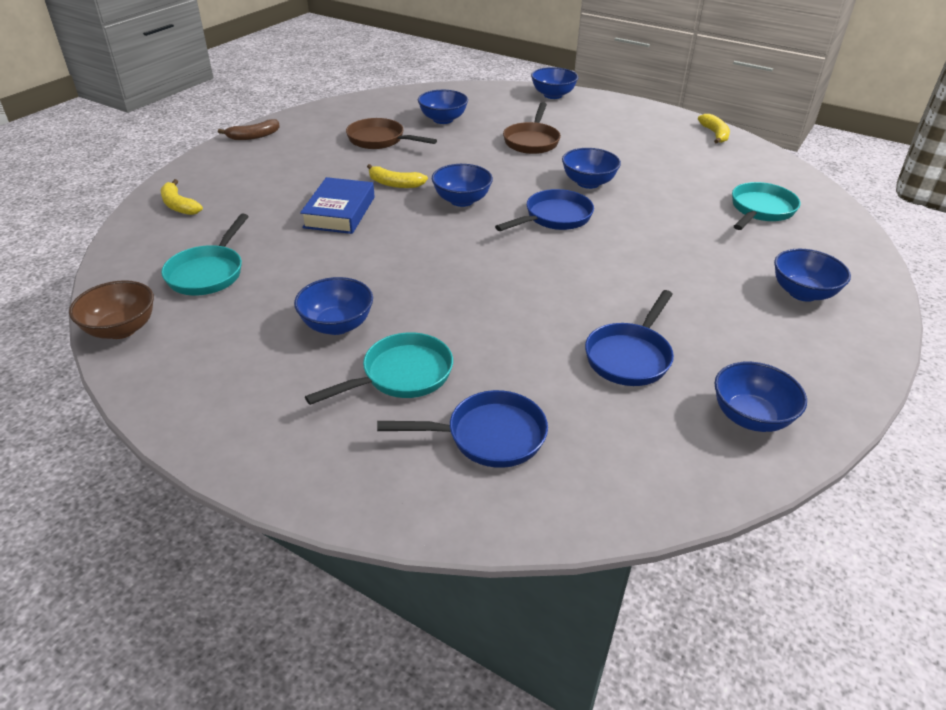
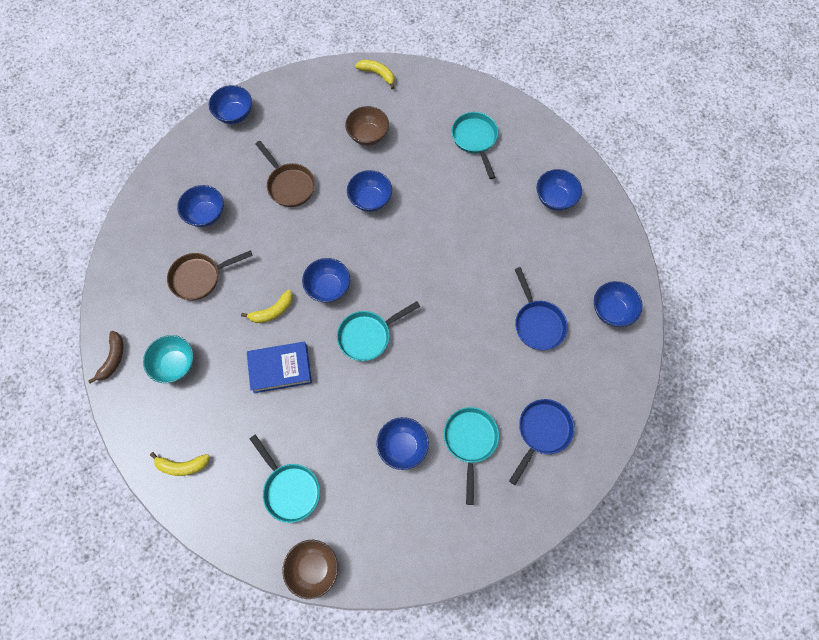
camera: 50 degrees left, 30 degrees up
(281, 162) = (175, 364): none -> turquoise bowl
(339, 212) = (280, 369): blue book -> blue book turned 60 degrees counterclockwise
(441, 244) = (368, 335): none -> turquoise pan
(554, 217) = (392, 252): blue pan -> none
(649, 155) = (368, 135): none -> brown bowl

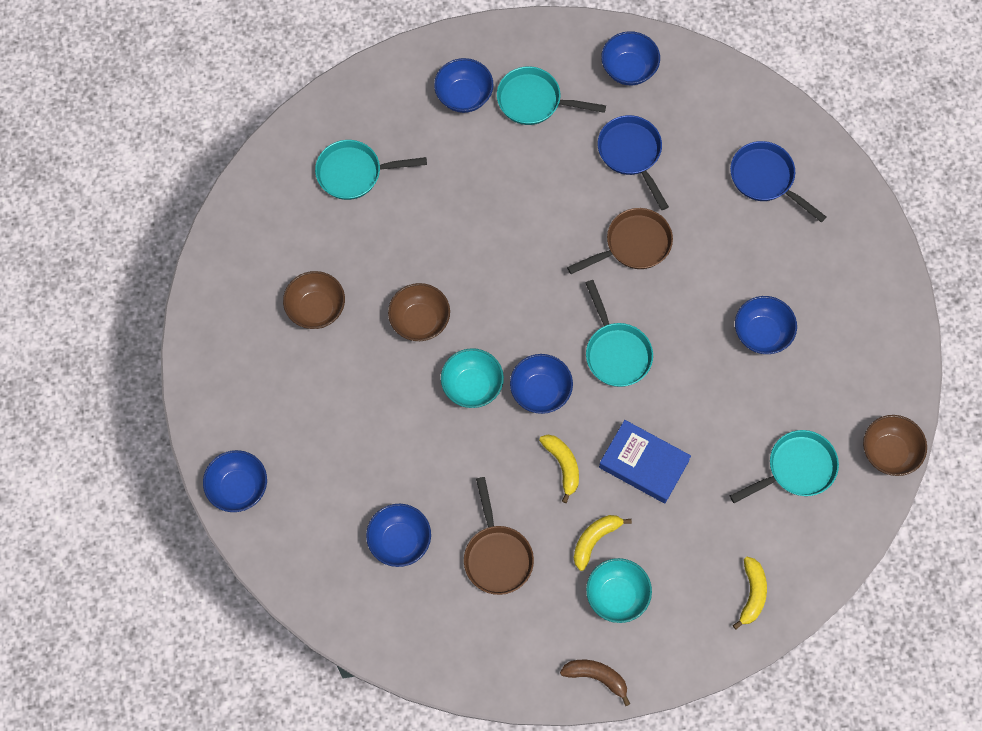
camera: 80 degrees left, 0 degrees up
(280, 369) = (644, 464): blue book -> blue book turned 60 degrees counterclockwise
(289, 185) = (375, 423): brown pan -> brown pan (633, 245)
(326, 241) = (472, 386): none -> turquoise bowl
(370, 199) = (420, 321): blue bowl -> brown bowl
(377, 74) = (215, 280): yellow banana -> yellow banana (595, 540)
(470, 441) = (766, 258): turquoise pan -> turquoise pan (534, 101)
(537, 323) = (631, 154): blue pan -> blue pan turned 105 degrees counterclockwise

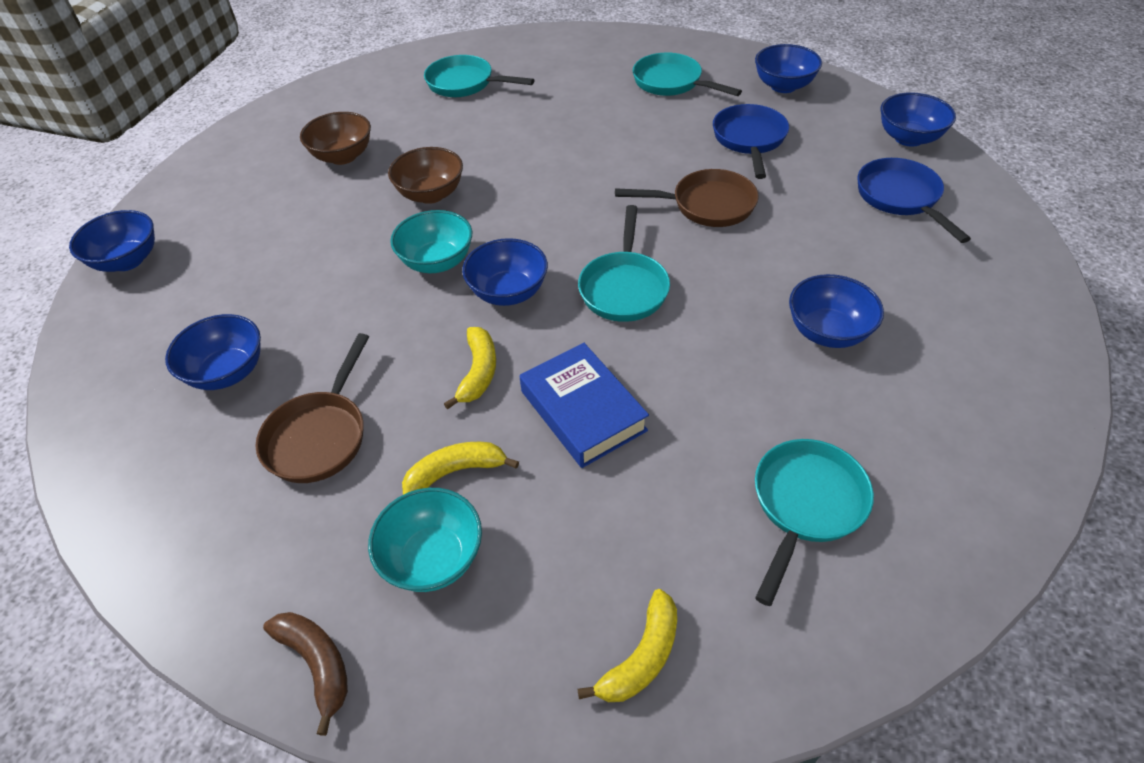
camera: 30 degrees right, 20 degrees down
(464, 96) = (606, 65): blue bowl -> blue bowl (908, 138)
(796, 469) = (805, 505): turquoise pan -> turquoise pan turned 60 degrees counterclockwise
(889, 452) = (976, 545): brown bowl -> none

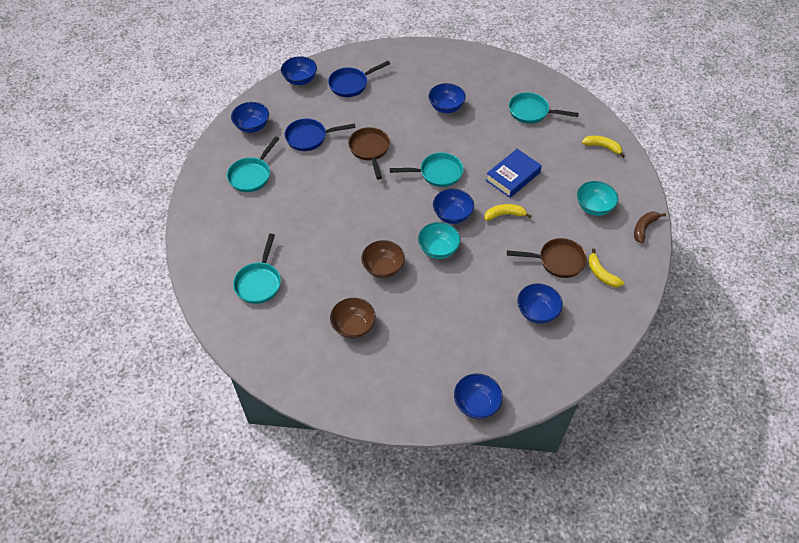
camera: 105 degrees left, 5 degrees up
(456, 471) = (556, 210): yellow banana -> yellow banana (601, 274)

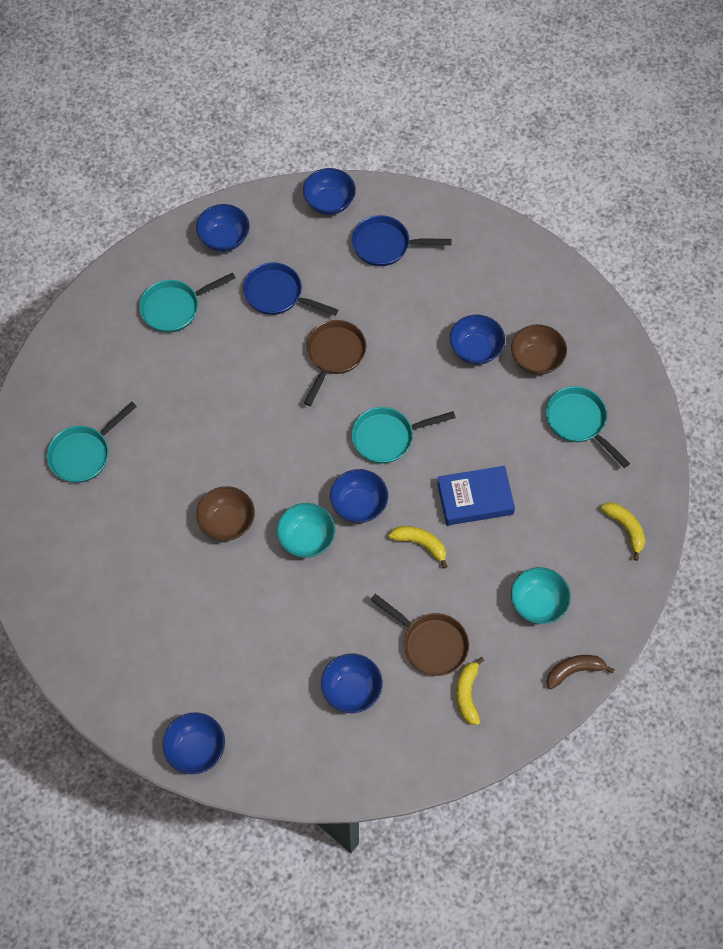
camera: 35 degrees right, 10 degrees up
(353, 326) = (141, 572): brown bowl -> brown bowl (536, 359)
(437, 173) = (387, 437): turquoise pan -> turquoise pan turned 135 degrees clockwise

